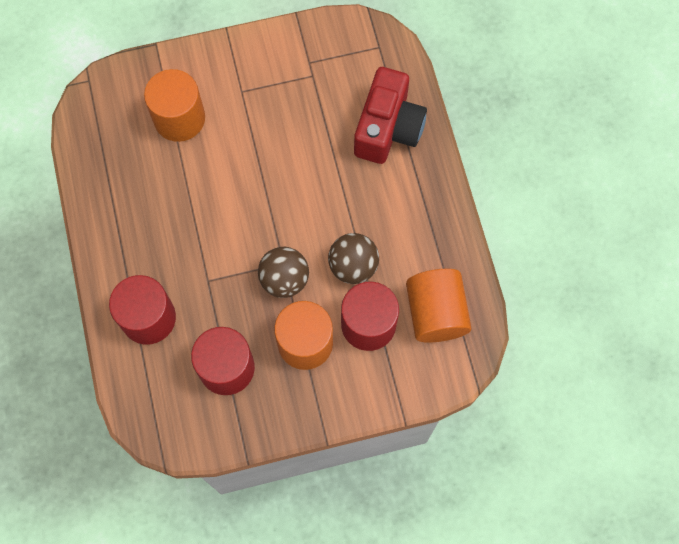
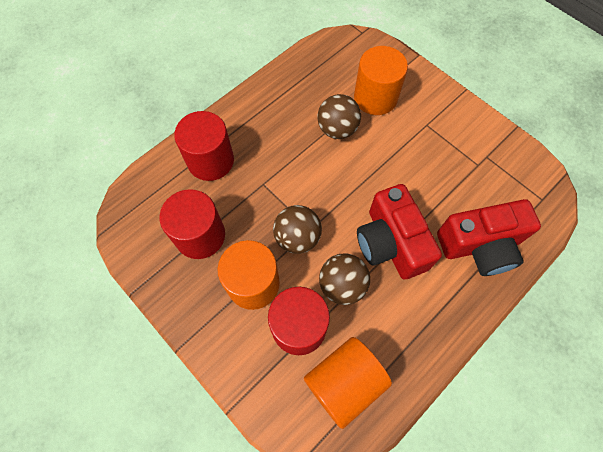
camera: 60 degrees right, 5 degrees down
(192, 176) = (337, 129): none -> brown ball
(340, 201) = (390, 243): none -> red camera

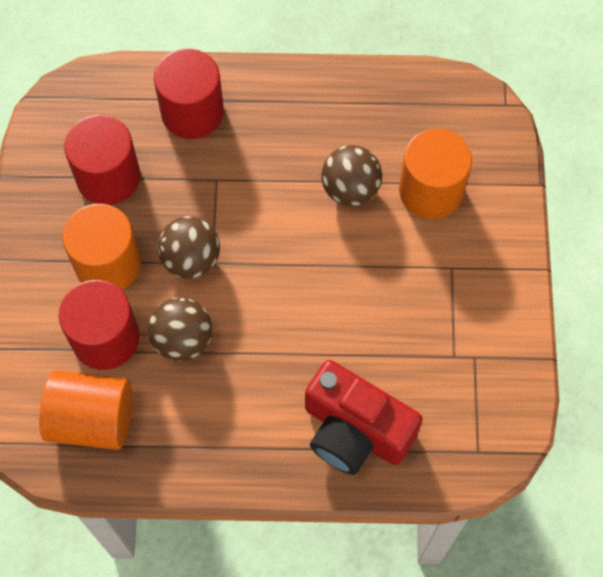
camera: 45 degrees right, 0 degrees up
(390, 243) = (271, 346): red camera -> none

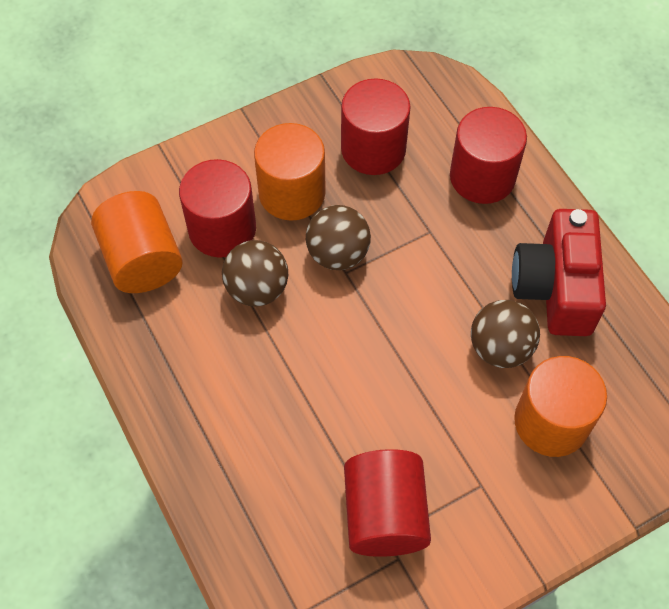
camera: 60 degrees right, 5 degrees down
(355, 431) = (254, 483): red camera -> red camera (555, 287)
(435, 348) = (384, 514): none -> red cylinder

